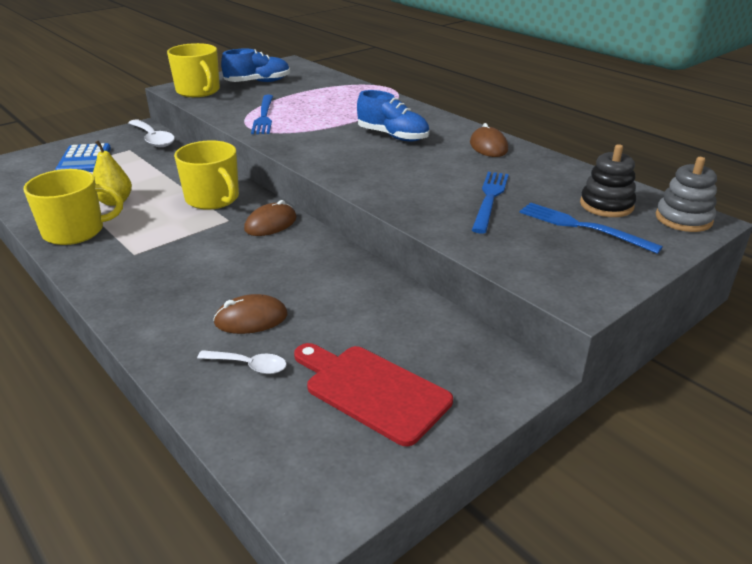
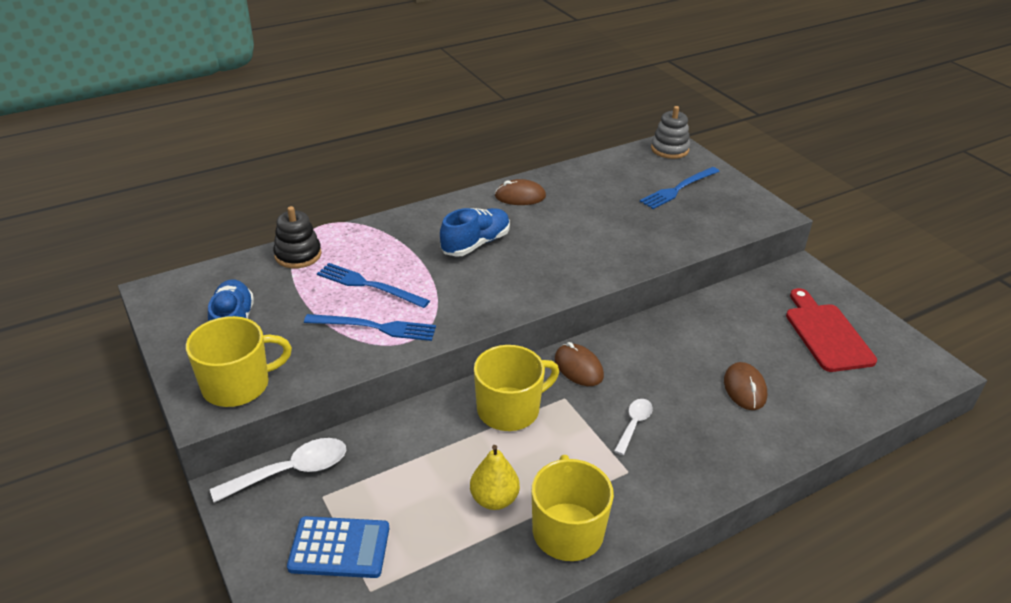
camera: 80 degrees left, 5 degrees up
(249, 365) = (806, 392): white spoon -> white spoon (634, 424)
(372, 390) = (826, 334): red cutting board -> red cutting board turned 120 degrees clockwise
(490, 199) = (627, 217): blue fork -> blue fork (369, 285)
(606, 205) = (645, 171): black stacking toy -> black stacking toy (298, 255)

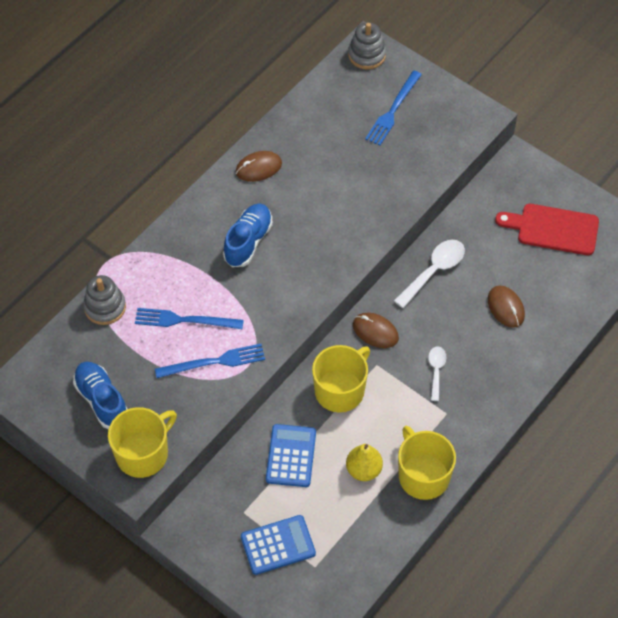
camera: 20 degrees left, 20 degrees up
(291, 471) = (209, 501): white spoon -> white spoon (434, 271)
(298, 255) = (105, 307): black stacking toy -> grey stacking toy
(415, 456) = (291, 456): none -> blue calculator
(826, 334) = (553, 229): red cutting board -> red cutting board turned 45 degrees counterclockwise

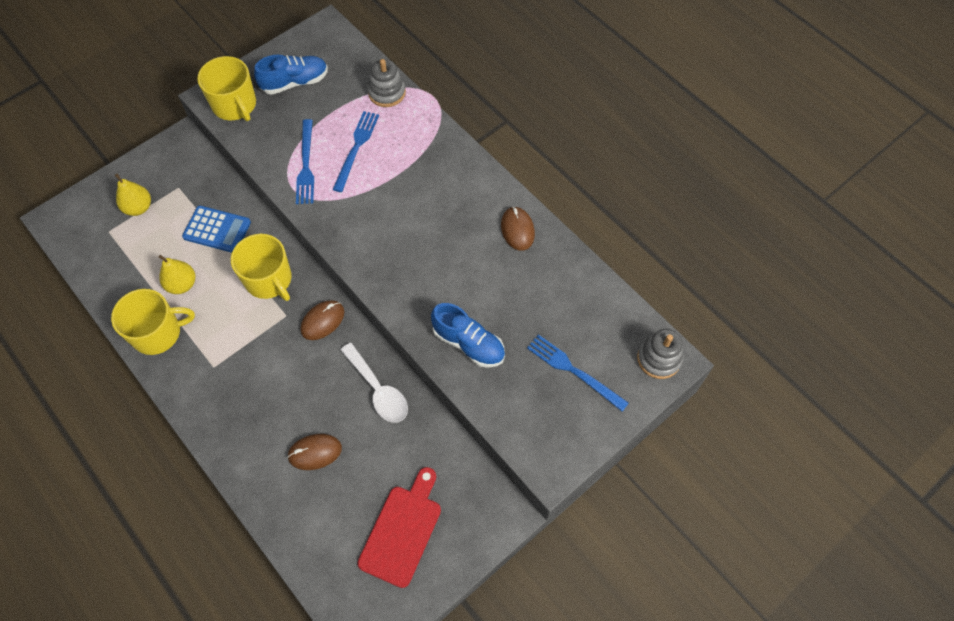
camera: 100 degrees right, 5 degrees up
(248, 241) = (430, 208): blue shoe -> blue shoe (468, 343)
(278, 545) = (139, 208): blue calculator -> yellow pear
(436, 371) = (262, 367): white spoon -> none

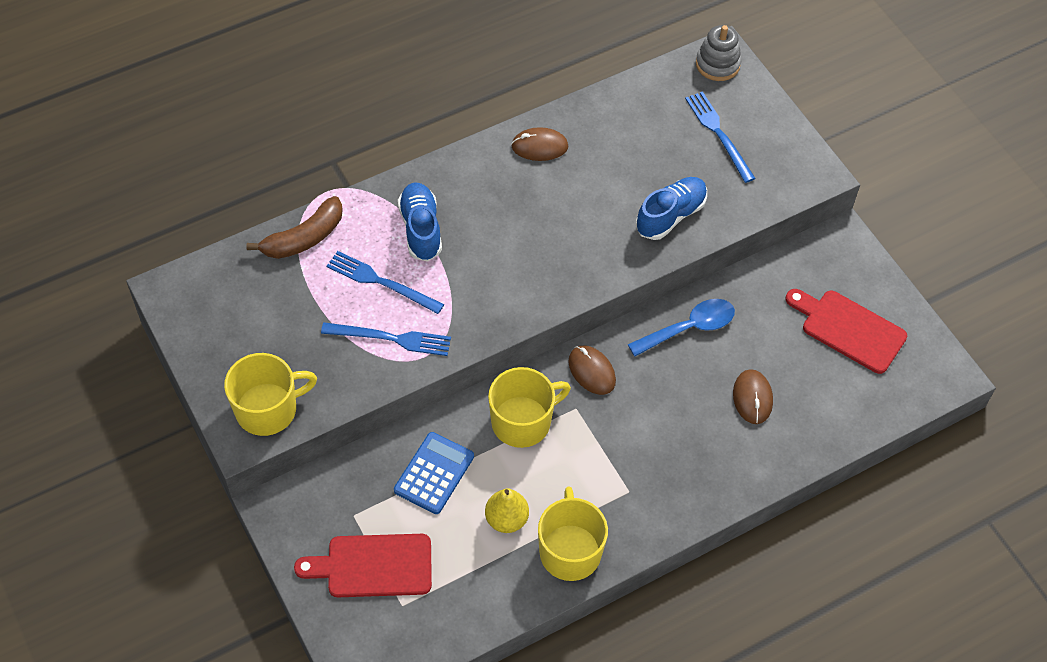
camera: 80 degrees left, 5 degrees down
(139, 208) = (373, 566): yellow pear -> red cutting board
(295, 82) = (252, 336): blue shoe -> blue shoe (421, 229)
(378, 390) = (689, 328): white spoon -> blue spoon
(387, 93) = (304, 238): grey stacking toy -> brown banana
(574, 371) = (718, 134): blue fork -> blue fork turned 105 degrees clockwise

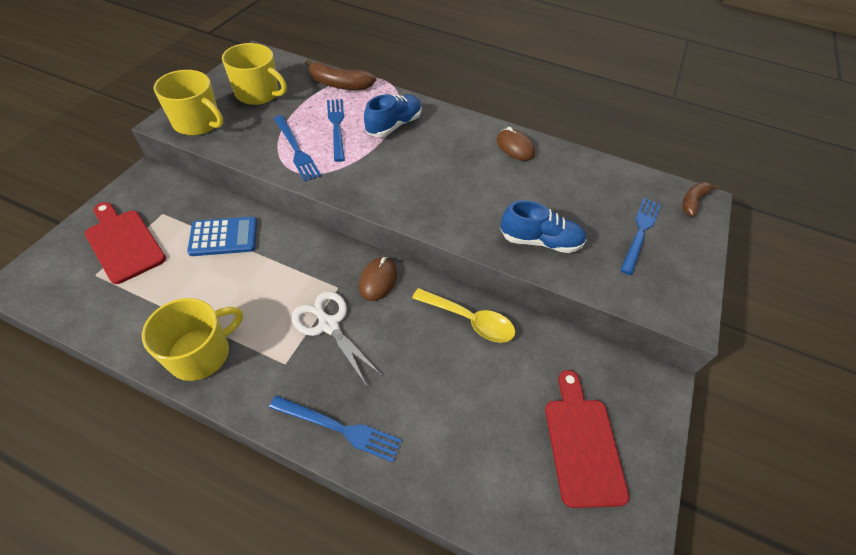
camera: 50 degrees right, 5 degrees down
(506, 519) = (208, 297): yellow pear -> none
(522, 421) = (302, 262): yellow mug -> yellow mug (258, 94)
(613, 438) = (328, 325): none -> white scissors
(689, 328) = (470, 320): blue spoon -> yellow spoon
(717, 64) = (693, 201): grey stacking toy -> brown banana
(719, 483) = (339, 428): none -> blue fork
(752, 398) = (445, 405): brown mouse -> none

